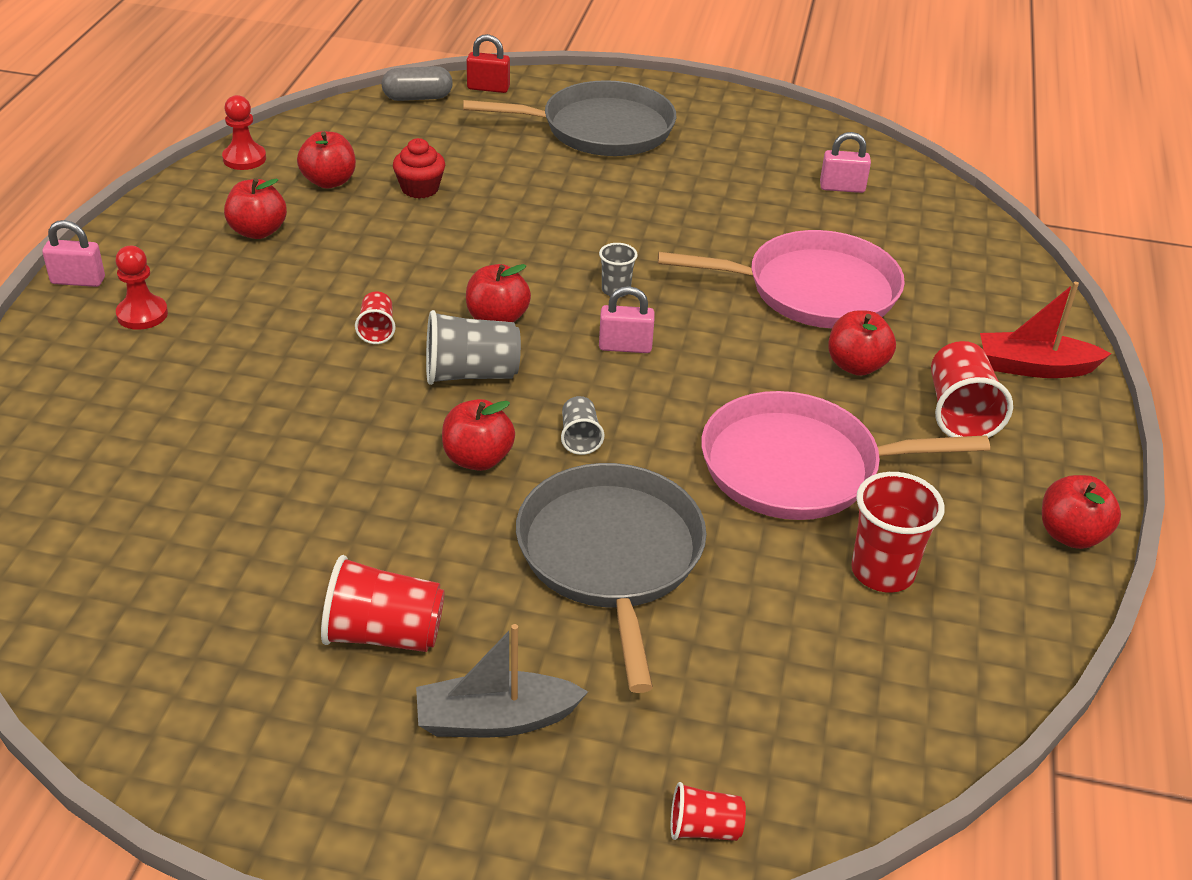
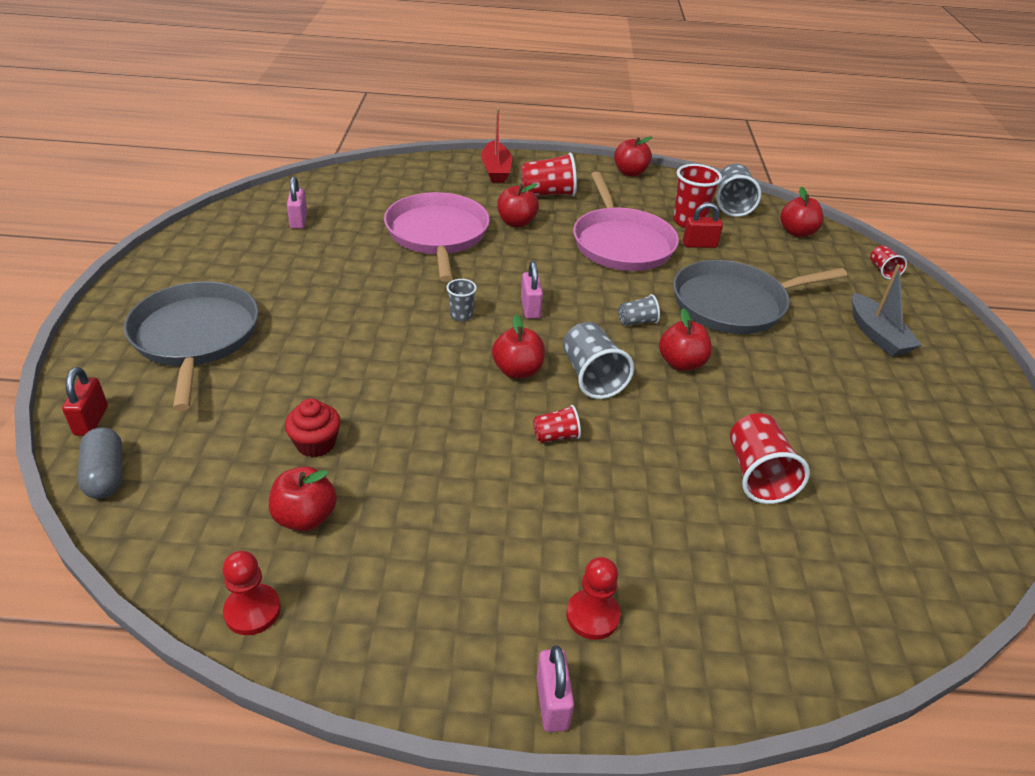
camera: 100 degrees left, 0 degrees up
(258, 231) = (416, 556): red apple -> red apple (797, 232)
(384, 634) = (855, 383): red cup -> red cup (758, 475)
(798, 564) = (699, 244): none -> red padlock
(962, 659) = (732, 204): none -> grey cup

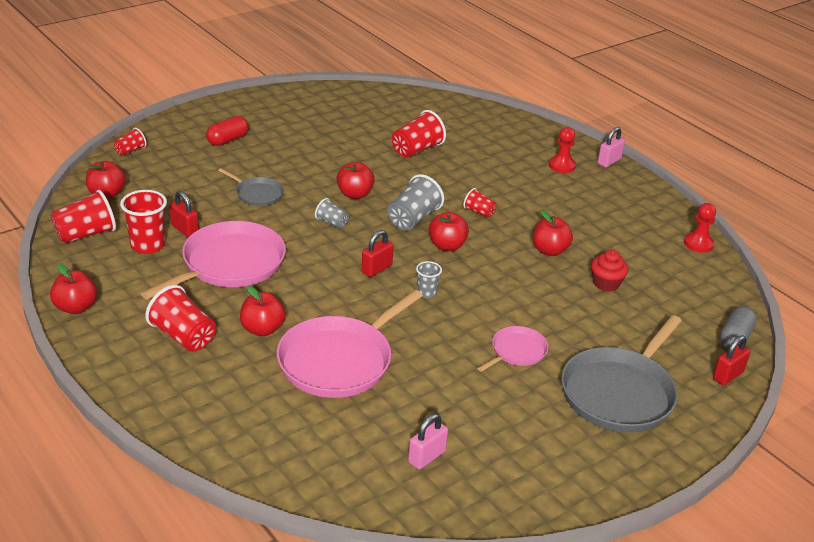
camera: 130 degrees left, 5 degrees down
(305, 517) = (644, 258): red apple -> red apple (549, 250)
(322, 316) = (516, 351): none -> pink pan
(496, 170) = (168, 392): red boat -> none
(530, 308) = (376, 269): pink padlock -> red padlock
(732, 204) = (86, 234): grey cup -> red cup
(734, 304) = (257, 194): grey pan -> grey pan, size x0.51
(877, 335) = (227, 140): grey boat -> red capsule

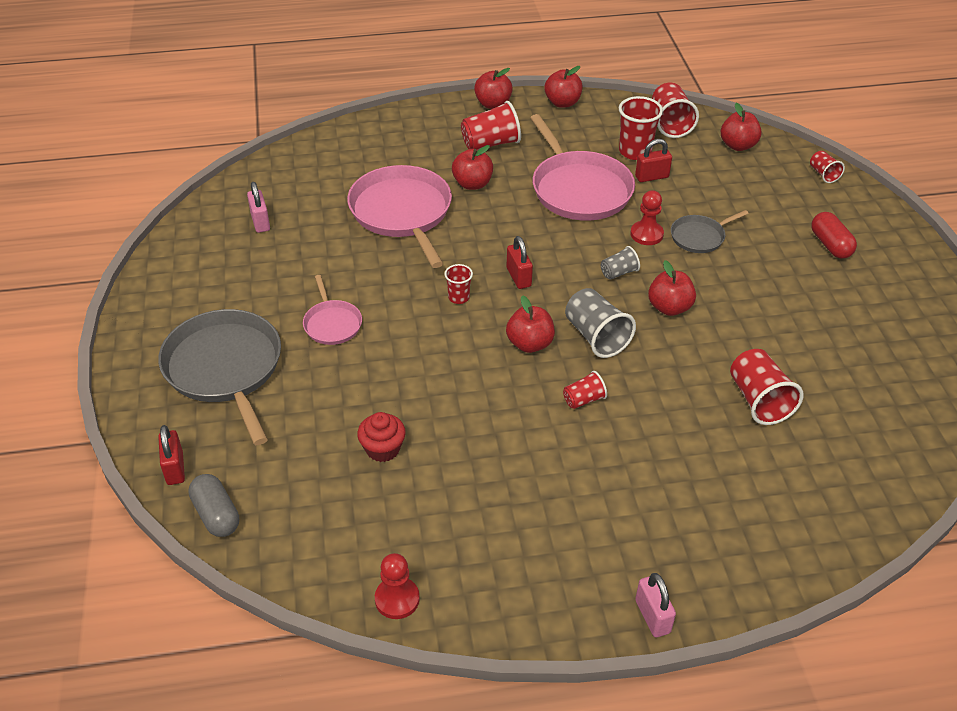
camera: 120 degrees right, 10 degrees up
(426, 293) = (458, 297): grey cup -> red cup
(549, 250) = (472, 428): red apple -> red apple (493, 104)
(561, 166) = (662, 545): red pawn -> red pawn (646, 234)

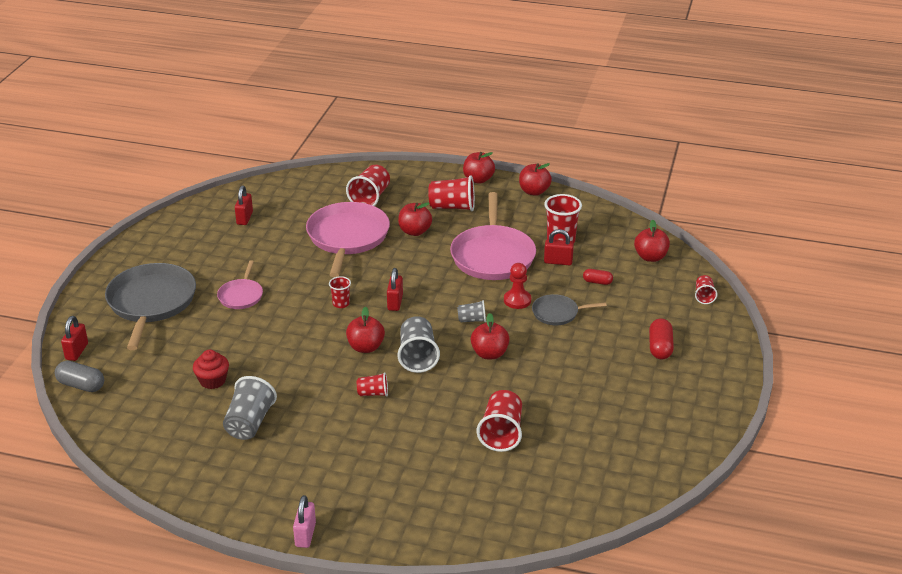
camera: 25 degrees right, 10 degrees down
(216, 515) = (81, 385): grey capsule -> grey capsule turned 60 degrees counterclockwise
(260, 222) = (244, 218): pink padlock -> red padlock
(397, 599) = (151, 468): red pawn -> none
(471, 490) = (249, 423): none -> grey cup
(670, 124) = (608, 227): red cup -> red cup (370, 198)
(709, 189) = (597, 282): none -> red capsule

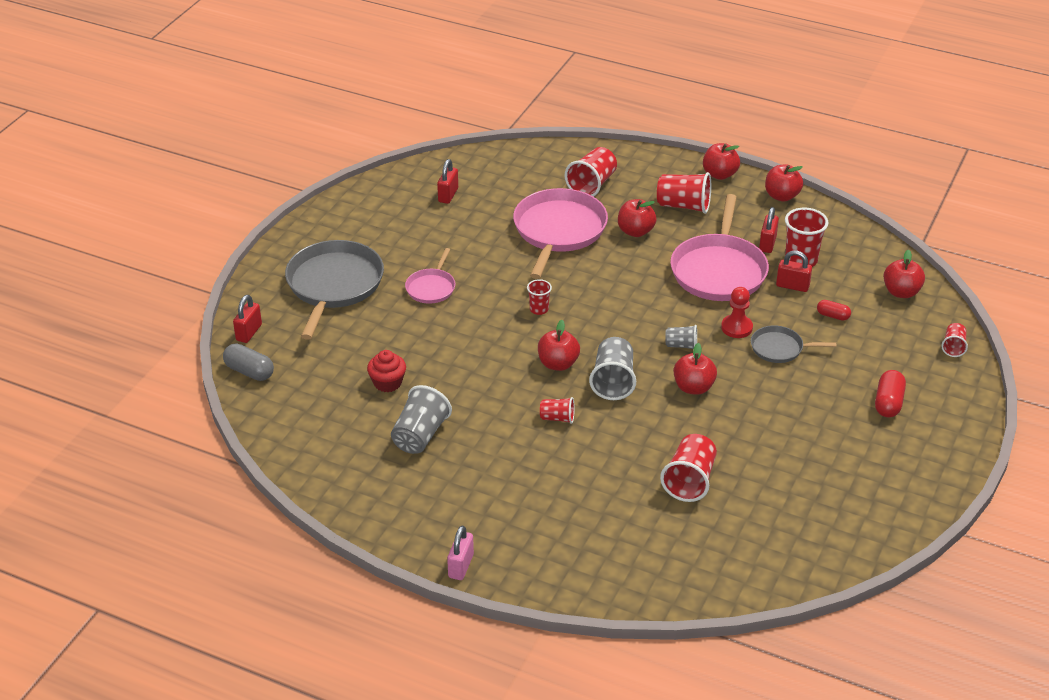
camera: 10 degrees right, 5 degrees up
(395, 302) = (599, 315): red padlock -> red padlock (767, 244)

